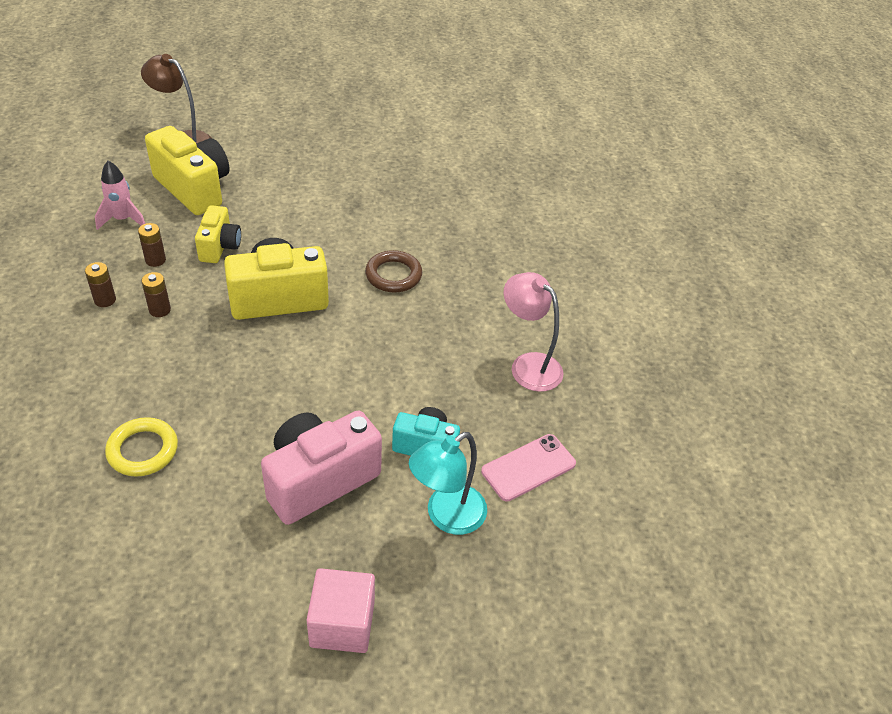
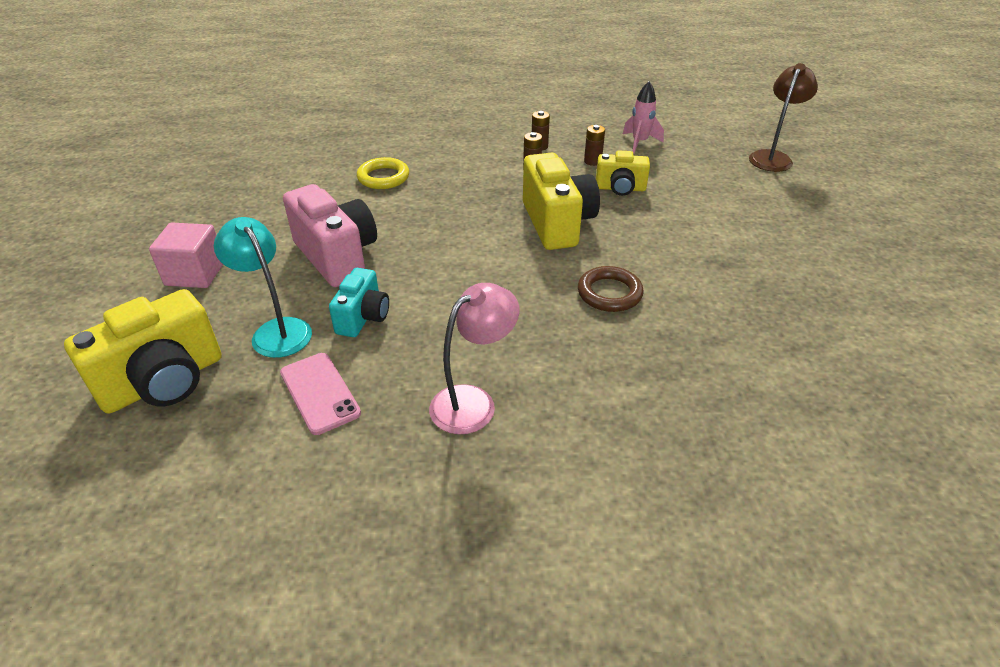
camera: 95 degrees right, 5 degrees down
(194, 188) = (700, 169): yellow camera -> yellow camera (164, 382)

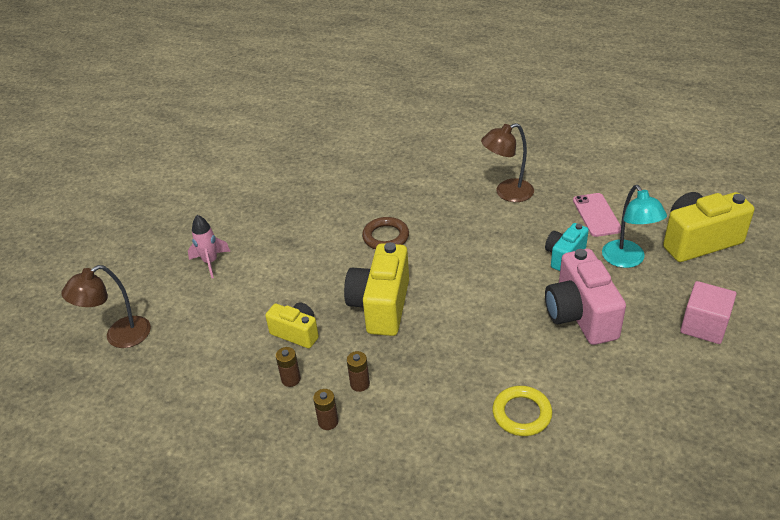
camera: 155 degrees left, 0 degrees up
(473, 402) = (507, 193): pink lamp -> brown lamp
(639, 142) = (218, 397): pink rocket -> pink rocket (210, 262)

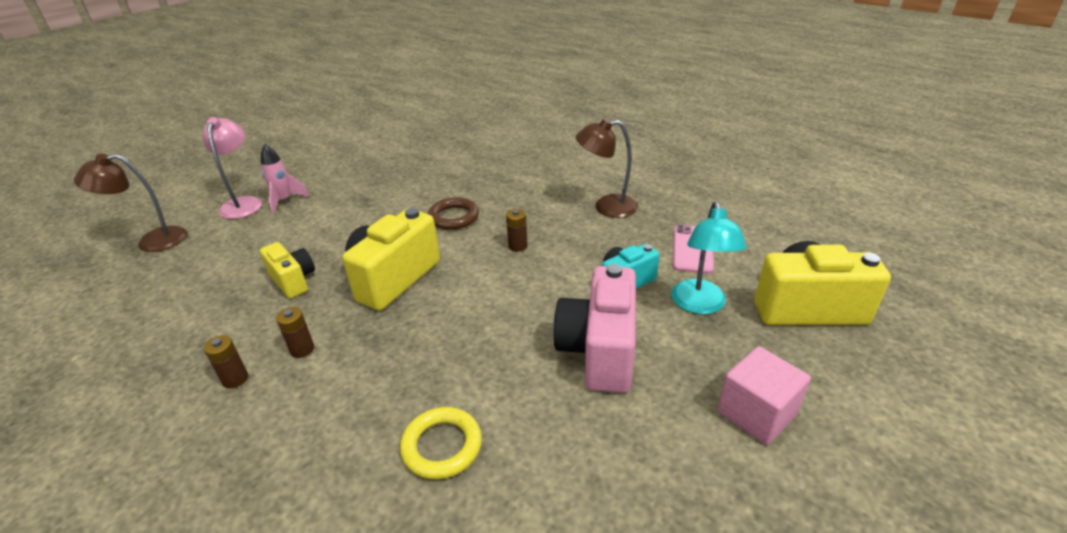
camera: 20 degrees right, 5 degrees down
(171, 275) = (243, 203): none -> pink lamp
(291, 379) = (245, 323): brown battery -> brown battery (517, 246)

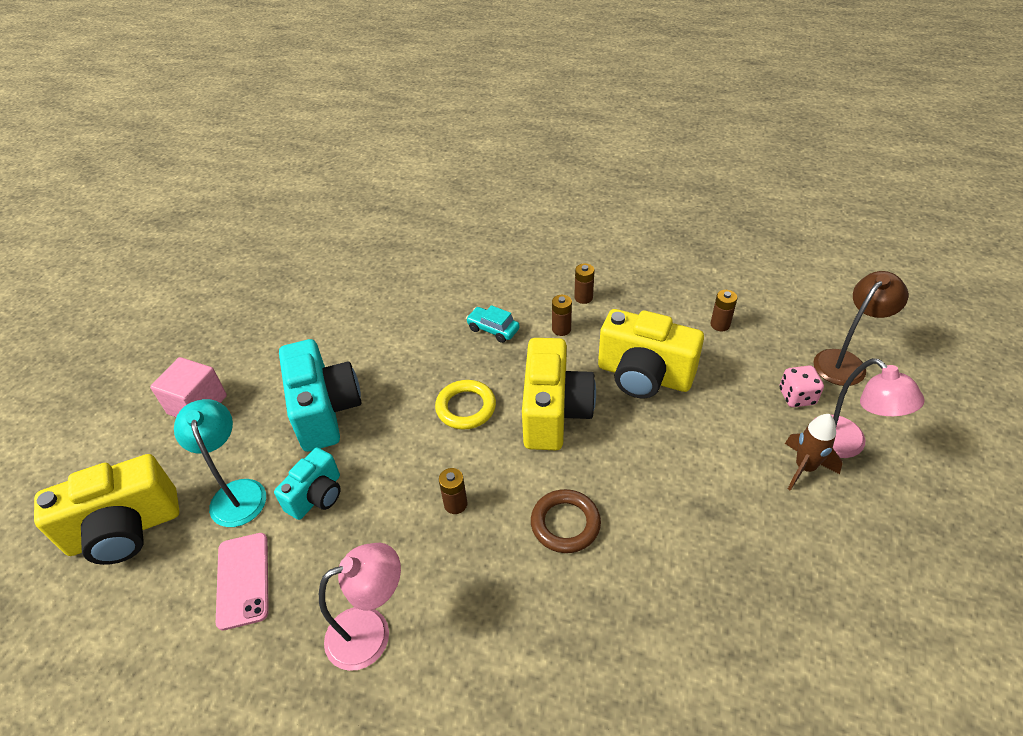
camera: 155 degrees right, 10 degrees up
(174, 298) = (720, 325): none -> brown battery
(221, 233) = (797, 397): none -> pink dice
(284, 201) = (804, 468): pink rocket -> brown rocket
(293, 280) = (644, 376): yellow camera -> yellow camera, size x1.71
(366, 378) = (493, 329): none -> turquoise car
(442, 446) = (409, 313): yellow ring -> yellow ring (466, 407)
(599, 350) = (325, 411): pink camera -> turquoise camera
(606, 206) = (371, 631): brown lamp -> pink lamp

